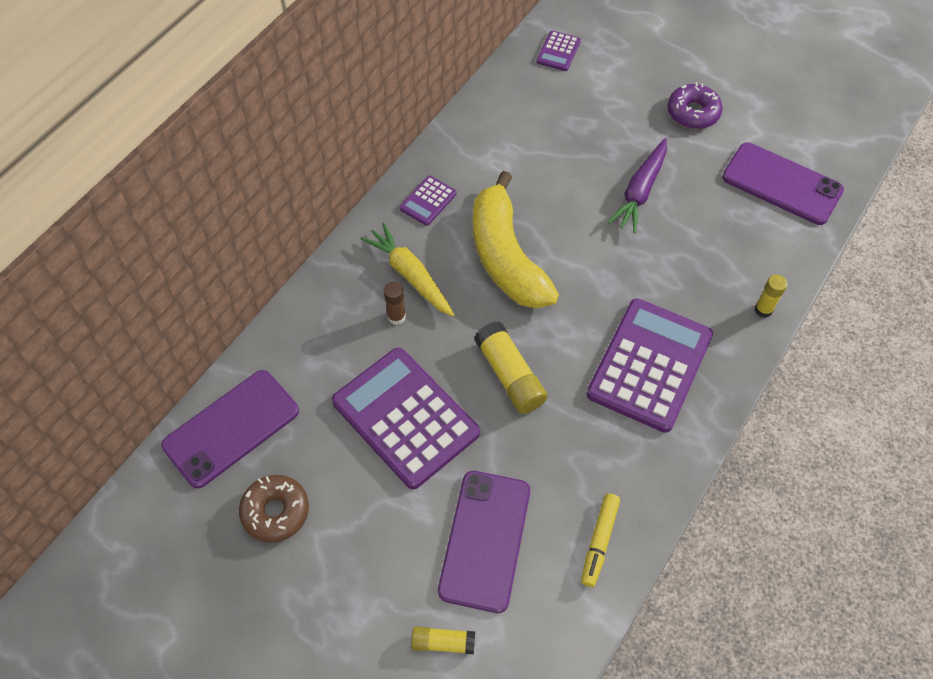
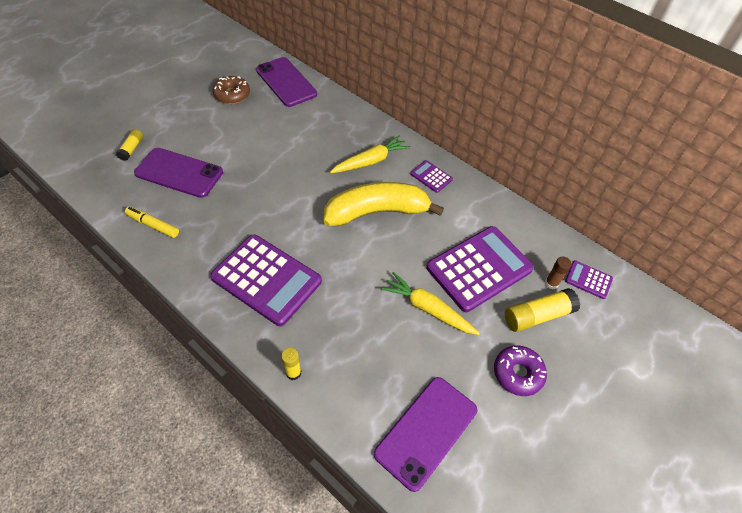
camera: 95 degrees right, 5 degrees down
(396, 317) = (340, 151): brown glue stick -> brown glue stick (551, 283)
(405, 417) = (269, 148): purple calculator -> purple calculator (479, 268)
(509, 375) = (282, 200): yellow glue stick -> yellow glue stick (537, 316)
(640, 191) = (428, 309): purple carrot -> yellow carrot

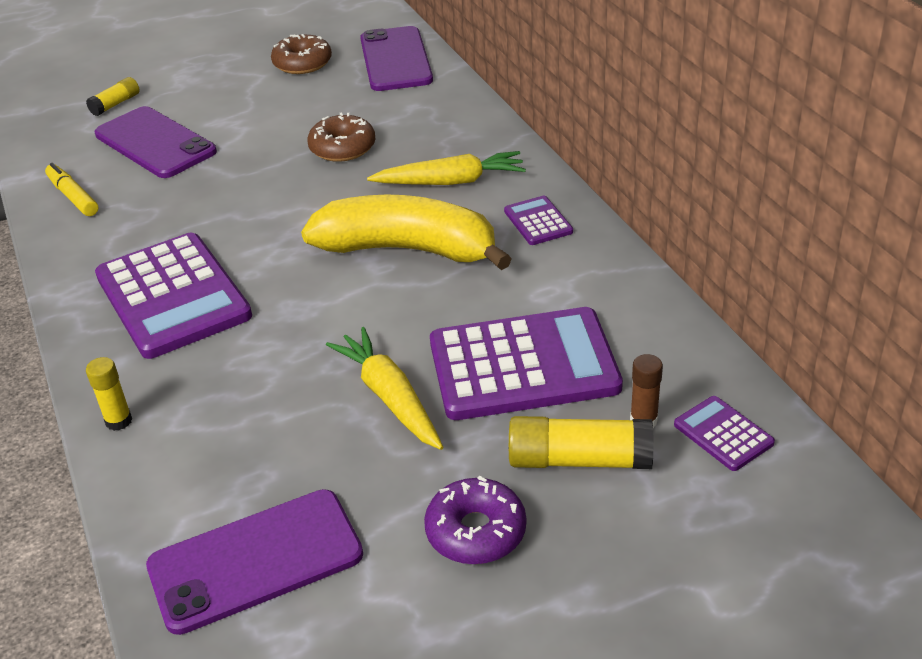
camera: 30 degrees right, 15 degrees down
(296, 151) = (342, 148): none -> brown donut

